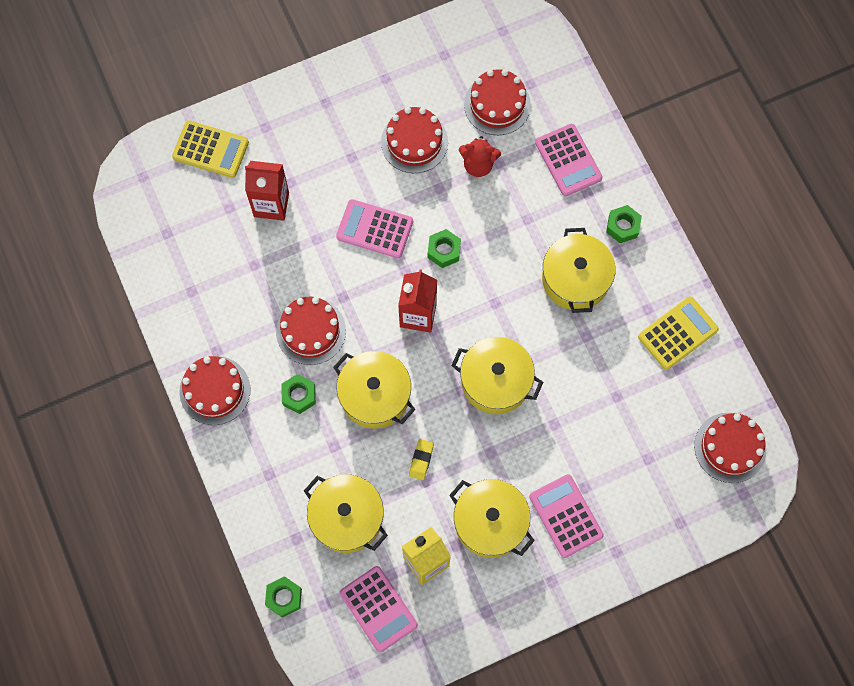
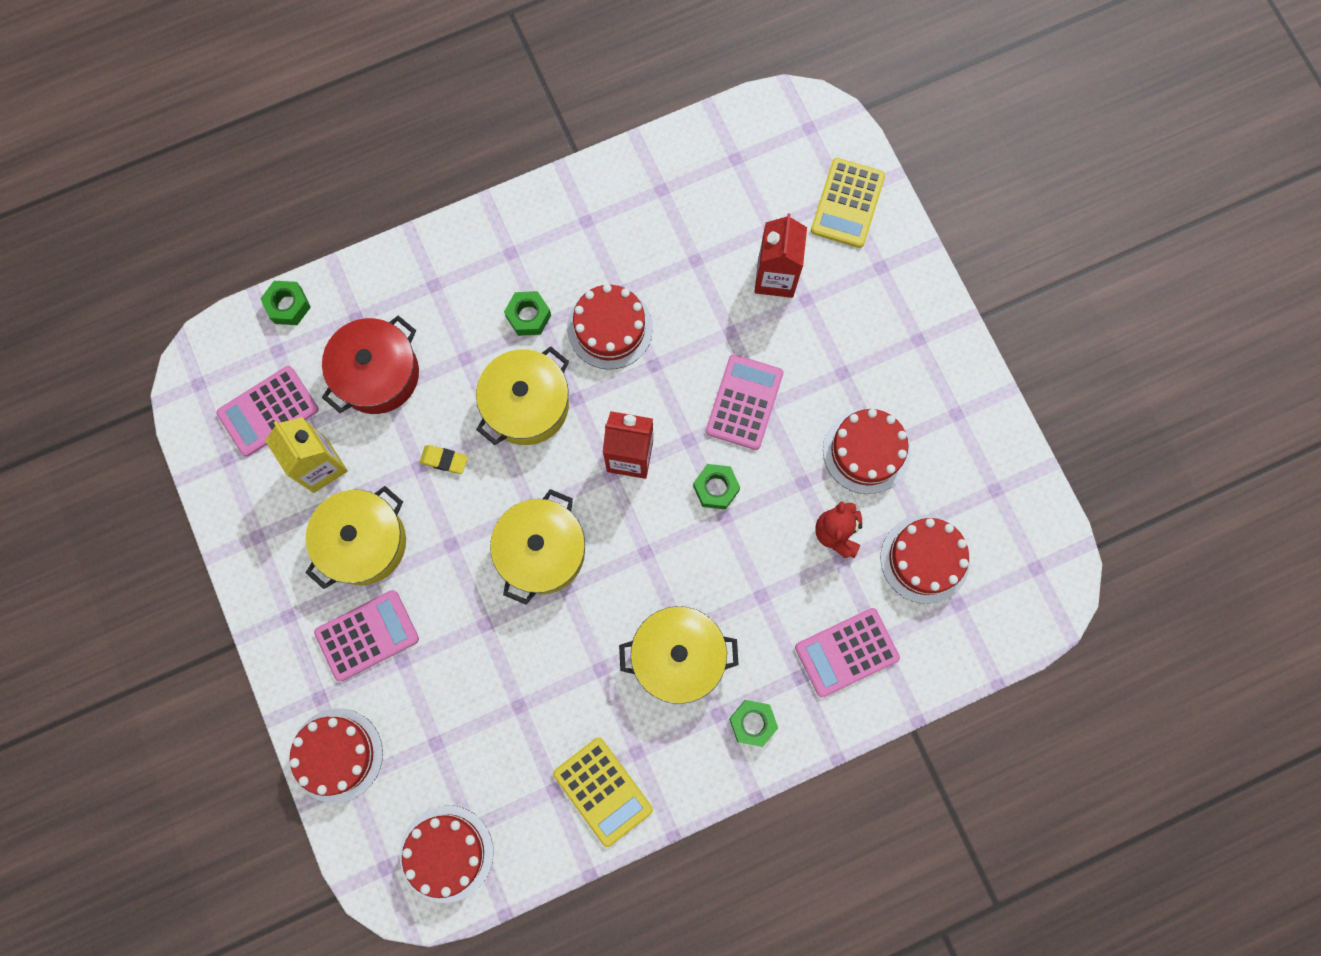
camera: 90 degrees right, 5 degrees up
(215, 390) = (537, 221): red cake -> red cake (336, 755)
(347, 518) = (377, 374): yellow pot -> red pot

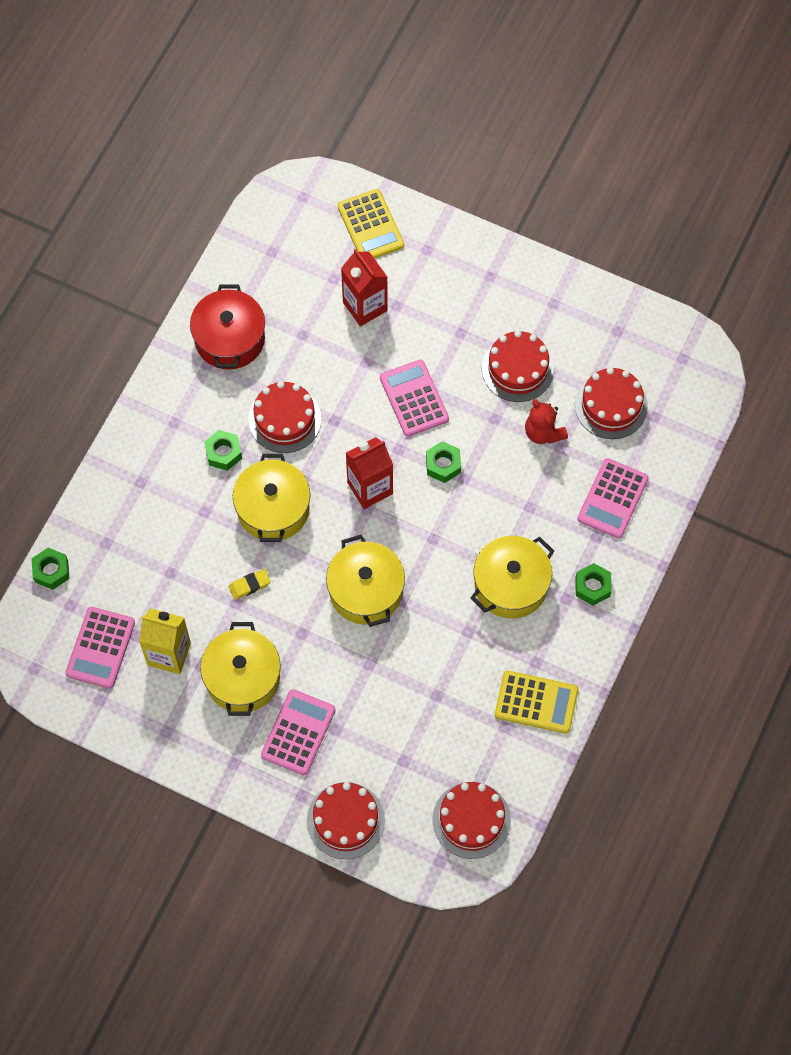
camera: 40 degrees left, 10 degrees down
(377, 374) = (154, 567): red pot -> red pot (230, 339)

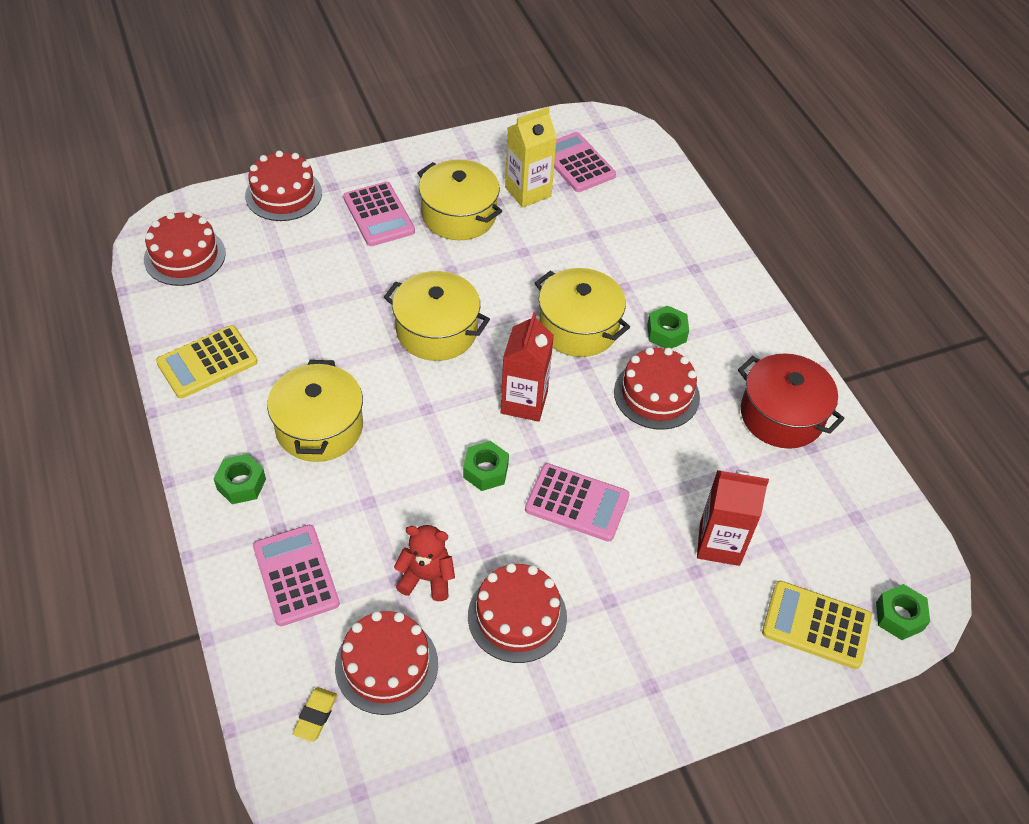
camera: 130 degrees right, 15 degrees down
(51, 571) = (670, 176): green nut -> green nut (899, 616)
(249, 585) = (528, 268): yellow eraser -> yellow eraser (315, 716)

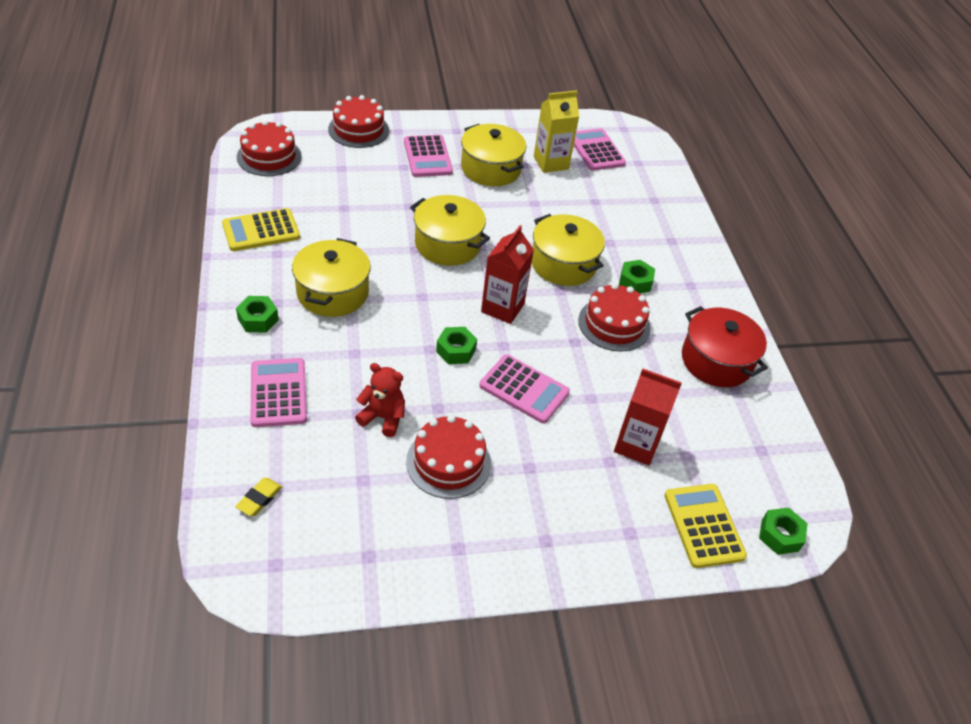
camera: 10 degrees right, 5 degrees down
(386, 665) = (329, 474): red cake -> none
(816, 625) = (703, 526): yellow calculator -> yellow calculator turned 45 degrees clockwise

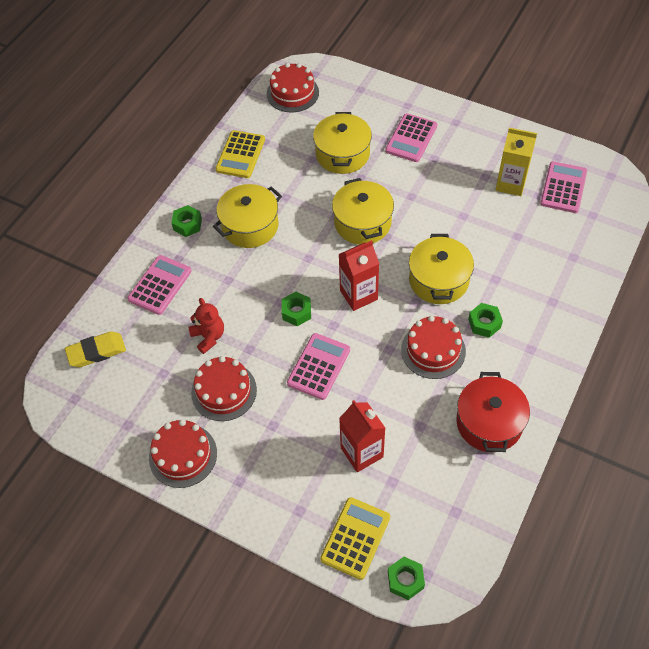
camera: 45 degrees right, 10 degrees up
(259, 499) = (96, 351): yellow eraser -> yellow eraser, size x1.64
(261, 231) = (240, 155): yellow calculator -> yellow calculator turned 90 degrees counterclockwise
(358, 130) = (377, 93): red cake -> red cake (183, 455)
(490, 168) = (454, 169): yellow pot -> yellow pot (342, 154)
(524, 389) = (319, 366): pink calculator -> pink calculator turned 135 degrees counterclockwise

